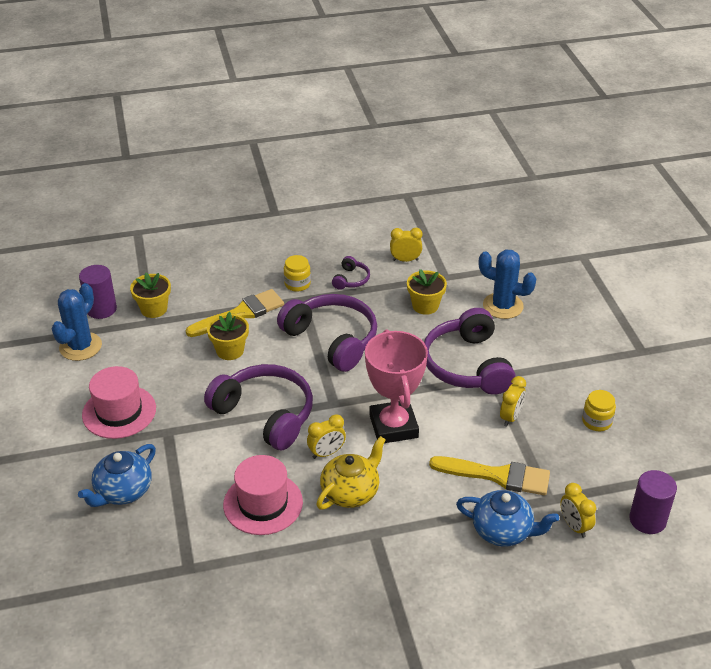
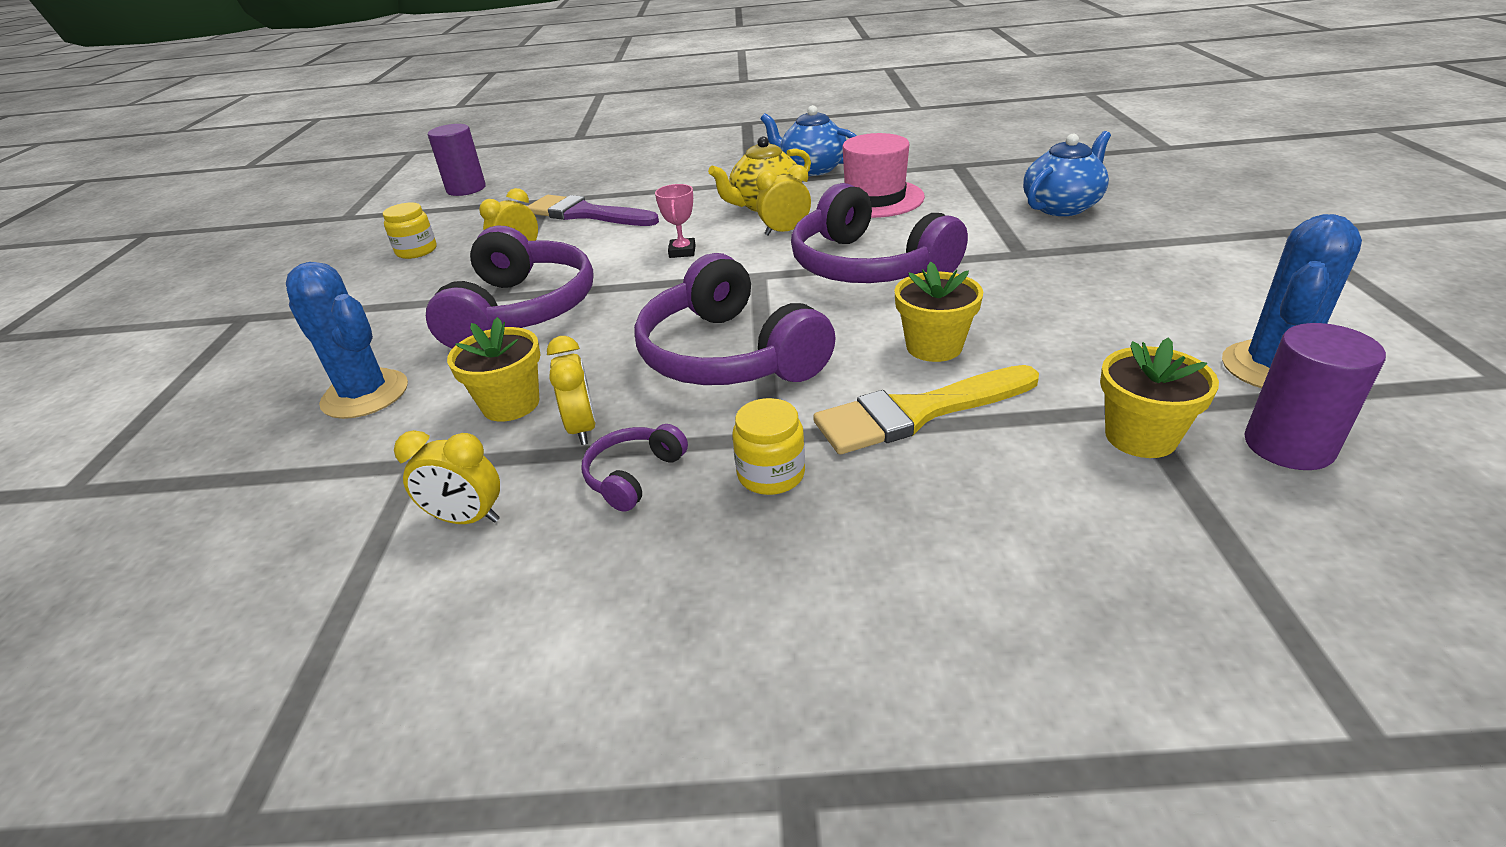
camera: 165 degrees left, 5 degrees down
(119, 412) = (1116, 274): pink hat -> none
(393, 426) = (682, 251): pink trophy -> pink trophy, size x0.42
(497, 476) = (586, 214): yellow brush -> purple brush
(503, 531) = (615, 183): blue teapot -> blue teapot (812, 169)
(574, 526) = (541, 186): yellow clock -> yellow clock (582, 428)

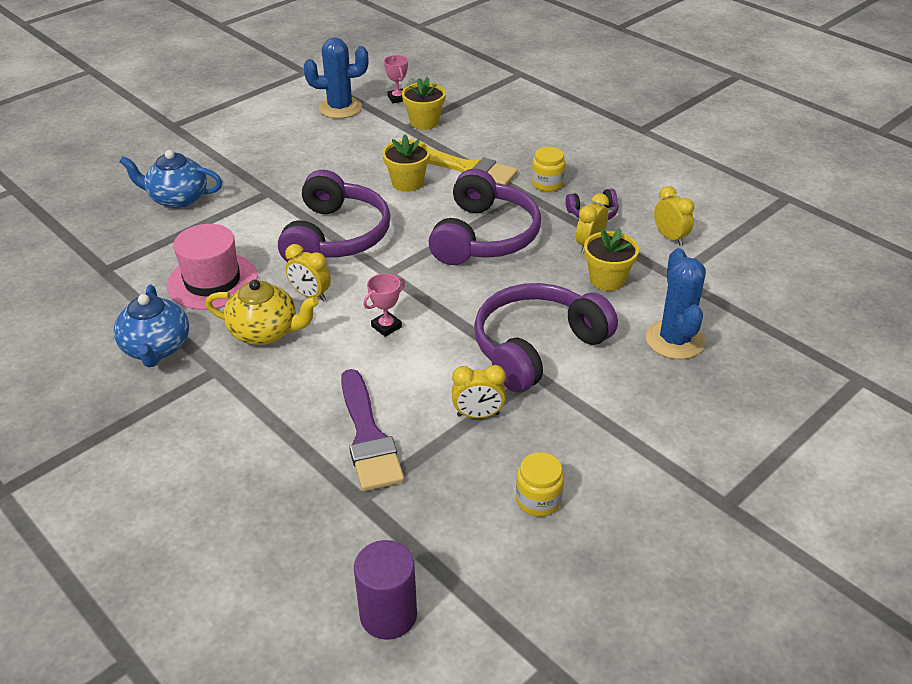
camera: 135 degrees left, 5 degrees up
(1288, 445) = (397, 98): purple cylinder -> pink trophy

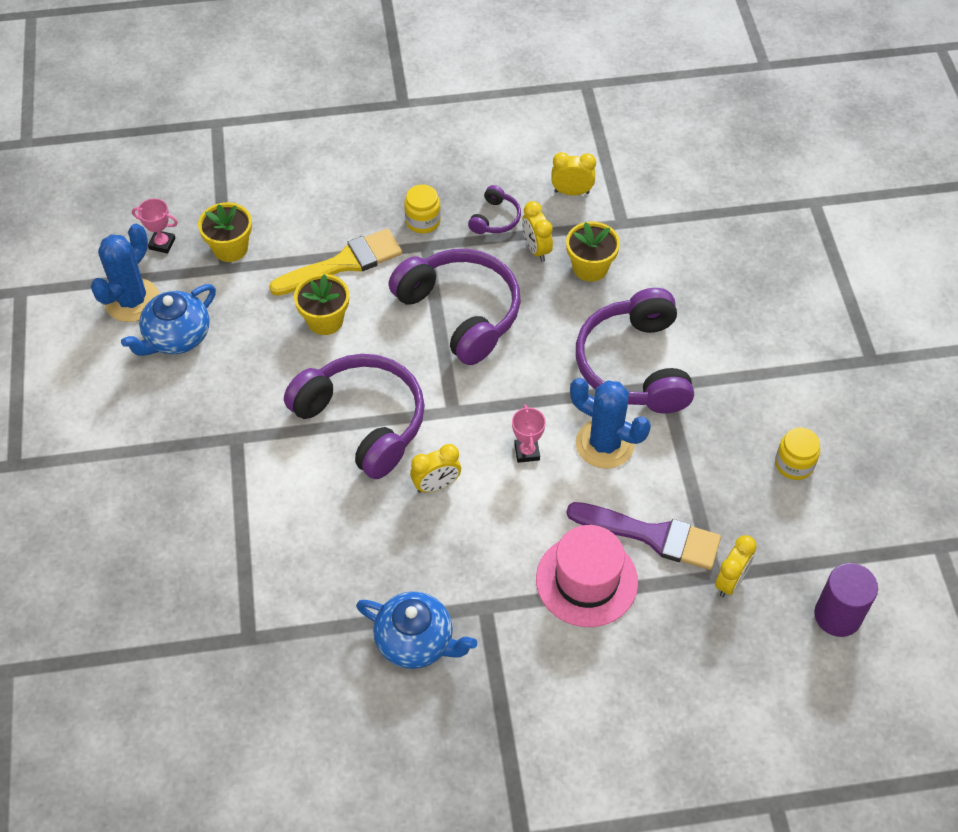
camera: 55 degrees left, 15 degrees up
(177, 199) = (174, 522): blue teapot -> blue teapot (177, 337)
(212, 281) = (348, 553): pink hat -> pink hat (586, 580)
(265, 332) = (461, 545): yellow teapot -> none
(478, 415) = (681, 449): yellow clock -> yellow clock (730, 581)
(674, 340) = (694, 275): blue cactus -> blue cactus (604, 444)

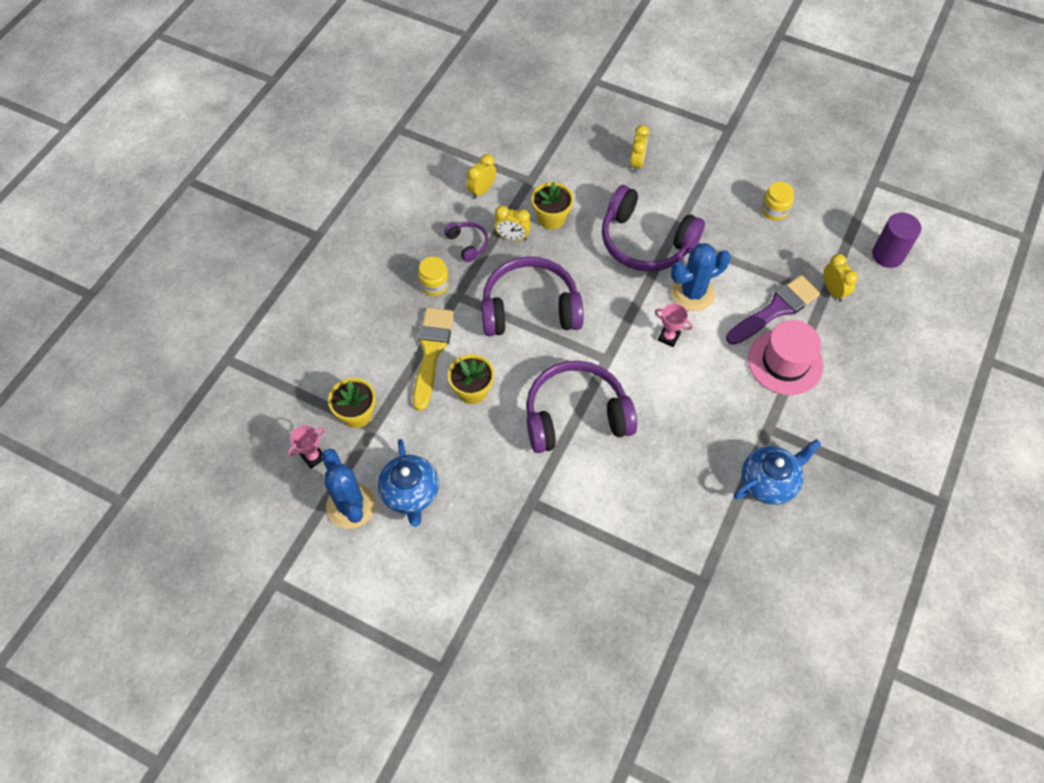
camera: 55 degrees left, 5 degrees up
(436, 485) = (658, 402): yellow clock -> yellow clock (636, 163)

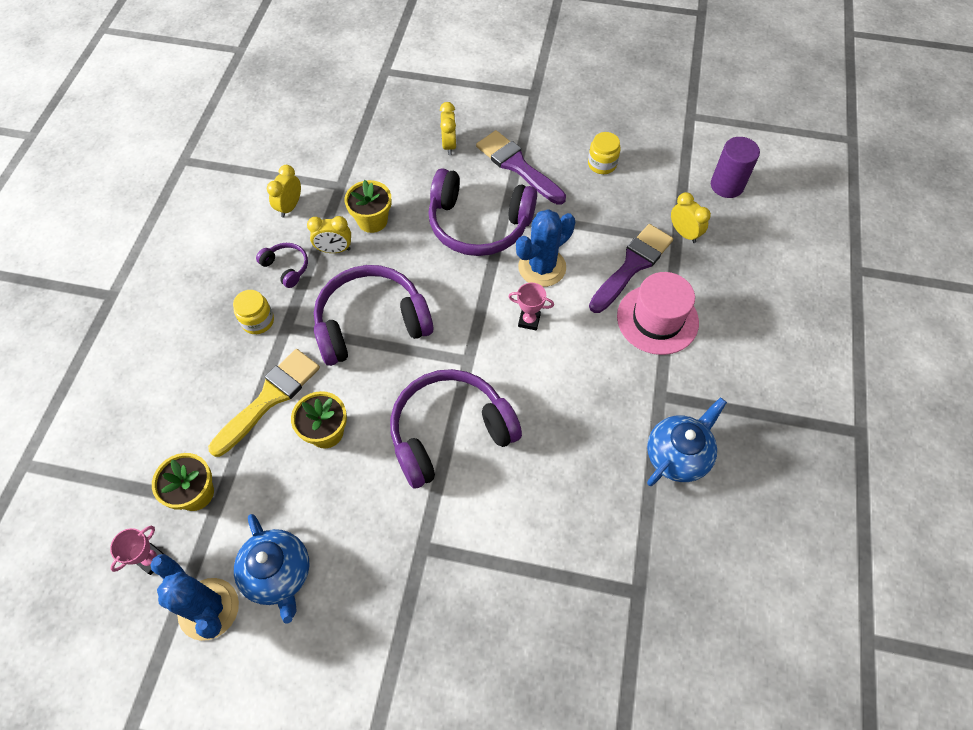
camera: 15 degrees left, 0 degrees up
(431, 352) = (269, 398): yellow brush -> yellow brush turned 45 degrees clockwise
(694, 195) = (517, 166): none -> purple brush

